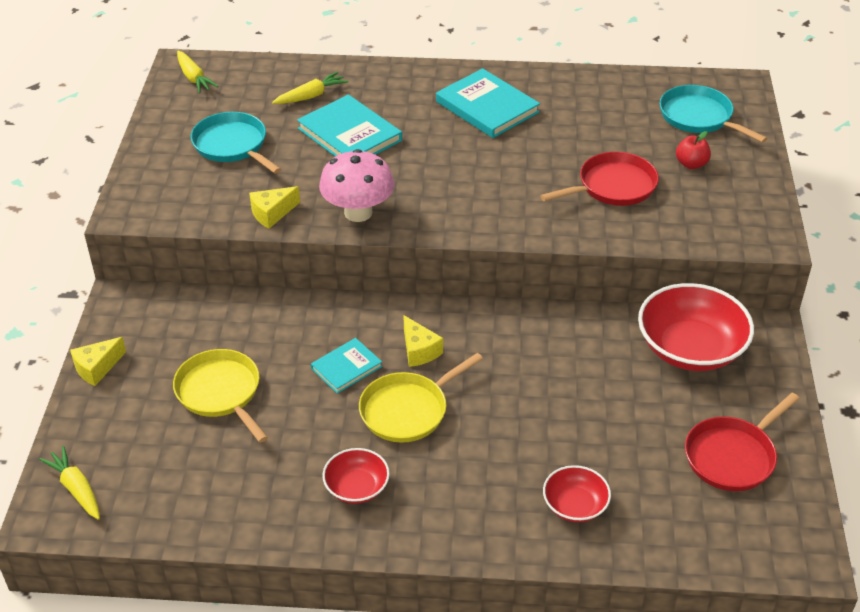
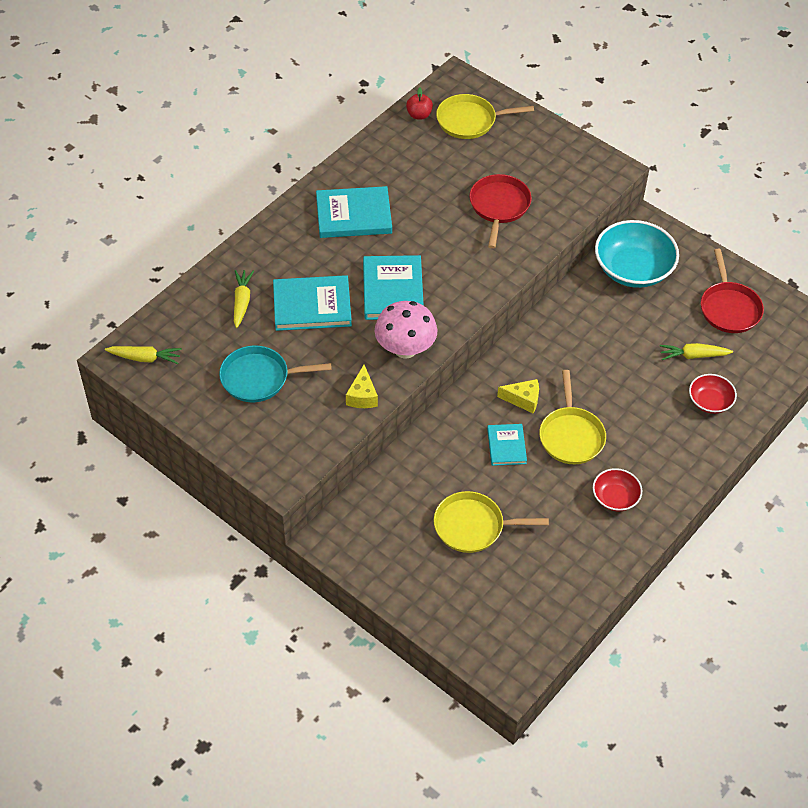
camera: 55 degrees left, 10 degrees up
(76, 488) = (498, 649): yellow carrot -> yellow carrot (693, 355)
(97, 368) = (388, 586): yellow cheese -> none
(423, 171) = (392, 290): none -> turquoise book
(690, 348) = (633, 269): red bowl -> turquoise bowl
(691, 164) = (512, 156): red apple -> red apple (419, 115)
(699, 117) = (470, 121): turquoise pan -> yellow pan

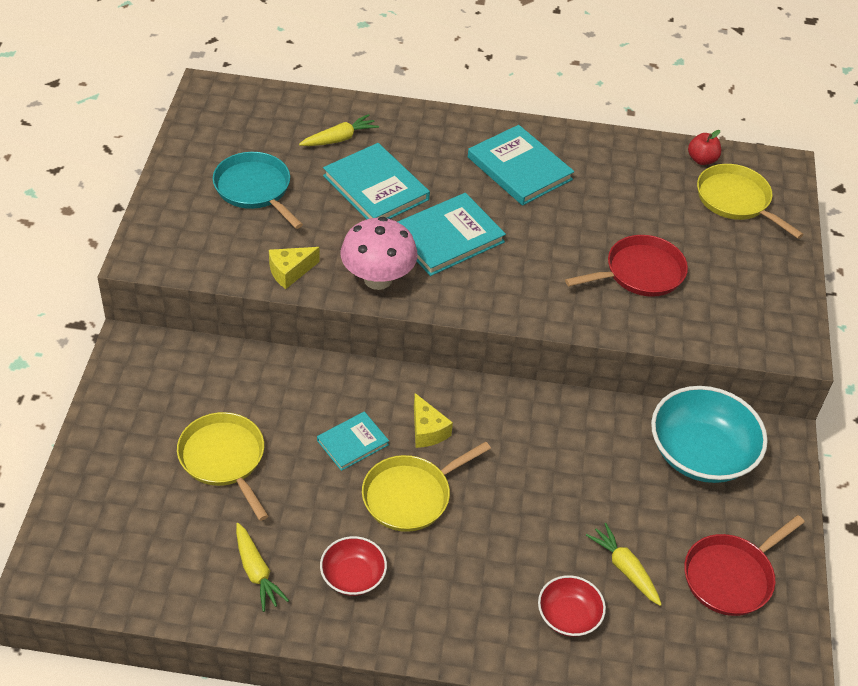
camera: 55 degrees right, 5 degrees down
(145, 358) = (220, 106): yellow carrot -> yellow carrot (256, 572)

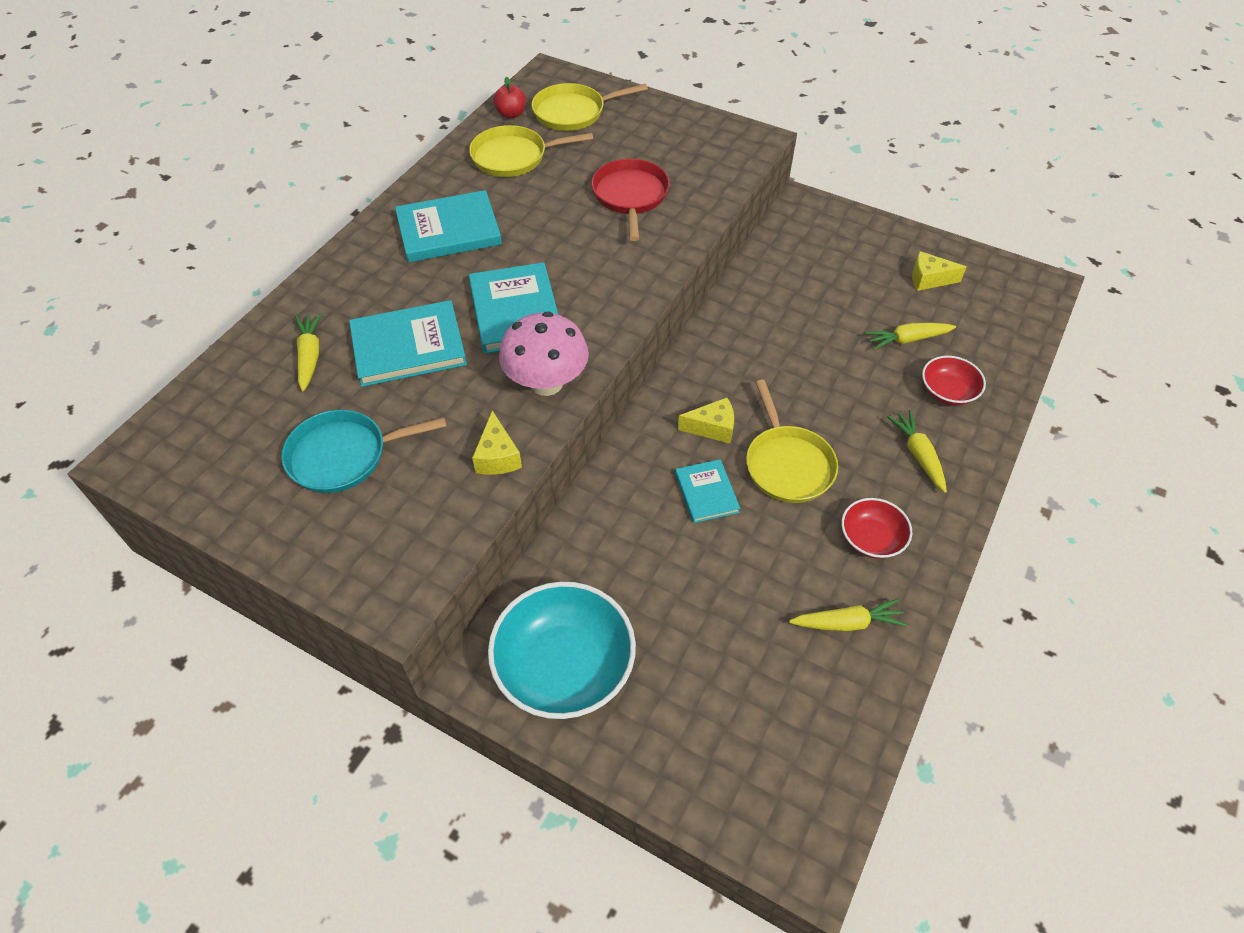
camera: 65 degrees left, 5 degrees up
(224, 459) = (688, 616): yellow pan -> yellow pan (513, 157)
(471, 600) = (918, 454): none -> yellow carrot
(701, 453) = (802, 253): turquoise bowl -> turquoise bowl (564, 666)
(731, 576) = (929, 279): red pan -> yellow cheese

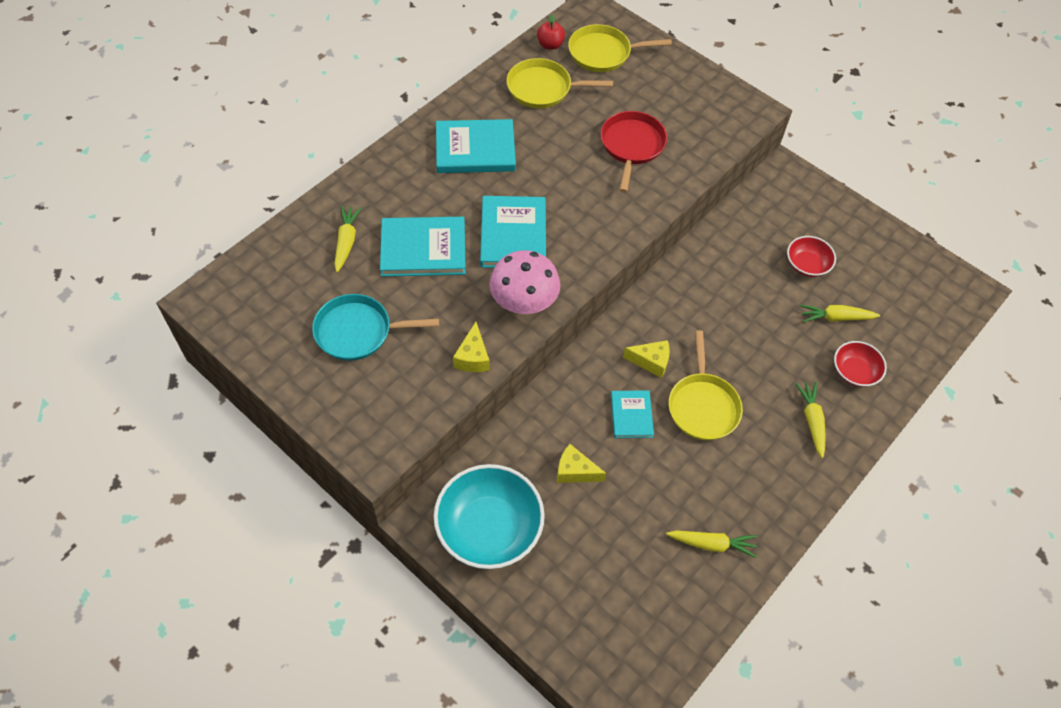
camera: 10 degrees right, 5 degrees up
(871, 539) = (751, 482): red bowl -> red bowl (807, 264)
(929, 279) = (873, 266): yellow cheese -> yellow cheese (575, 471)

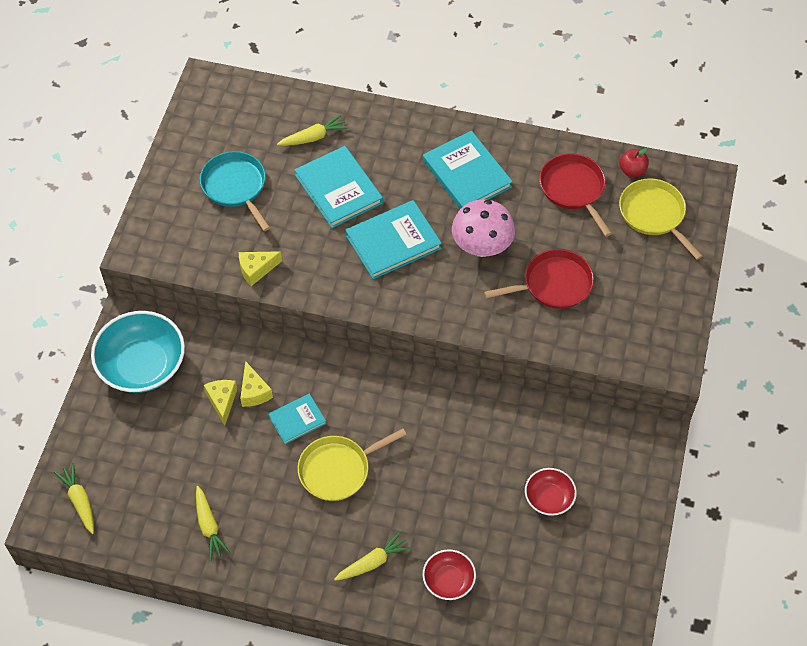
camera: 65 degrees right, 0 degrees up
(524, 303) = (328, 280): pink mushroom -> pink mushroom (482, 247)
(543, 88) = (573, 189): yellow pan -> red pan
(651, 361) = (359, 412): yellow cheese -> yellow cheese (254, 392)
(835, 318) = (500, 544): yellow carrot -> yellow carrot (79, 500)

